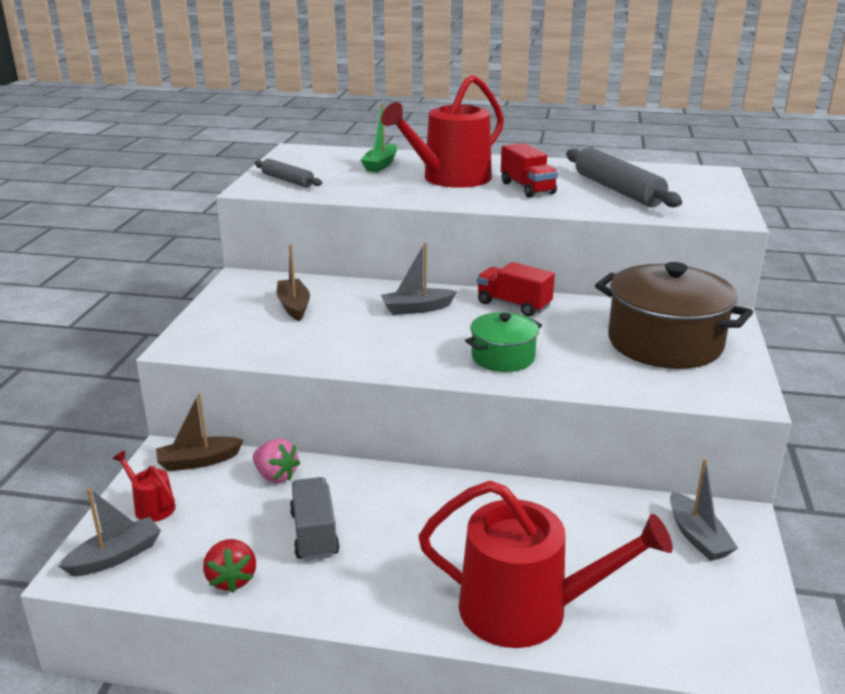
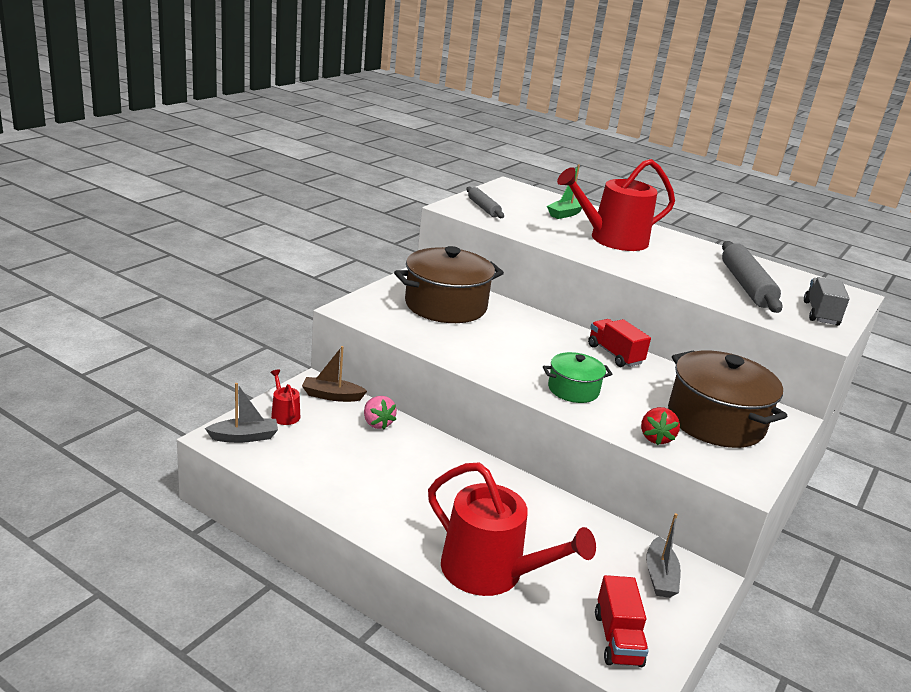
camera: 20 degrees right, 0 degrees up
(232, 579) = (307, 477): red strawberry -> red strawberry (656, 438)
(294, 306) = (445, 305): brown boat -> brown pot
(314, 534) = (378, 470): grey truck -> grey truck (820, 314)
(417, 308) = (536, 334): grey boat -> none
(527, 188) = (669, 264): red truck -> red truck (617, 639)

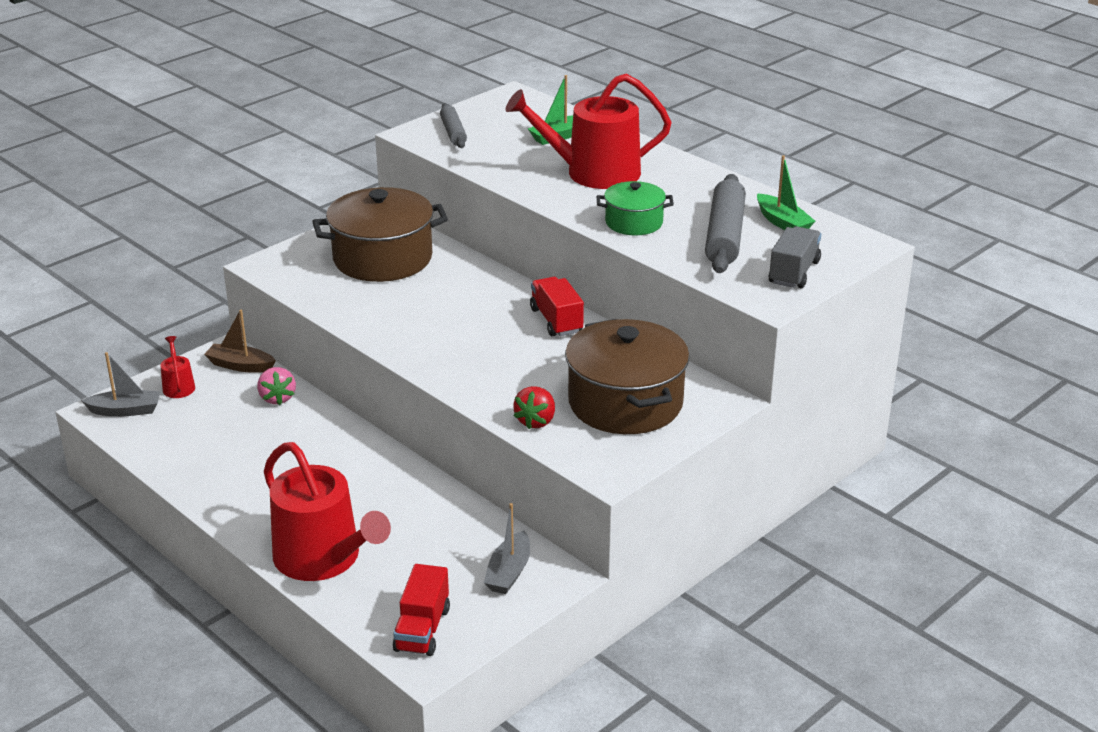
camera: 15 degrees right, 5 degrees up
(573, 390) = (474, 364): green pot -> green pot (634, 222)
(779, 278) = (782, 222): none -> green boat

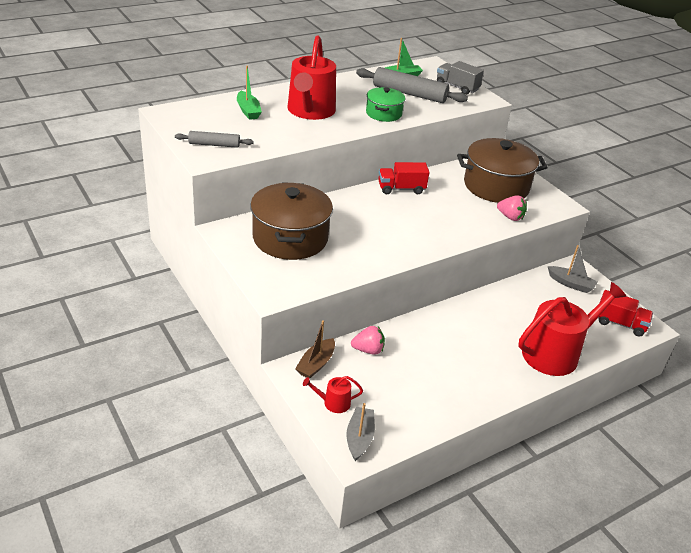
camera: 80 degrees left, 5 degrees up
(536, 421) = (510, 217): red strawberry -> pink strawberry

